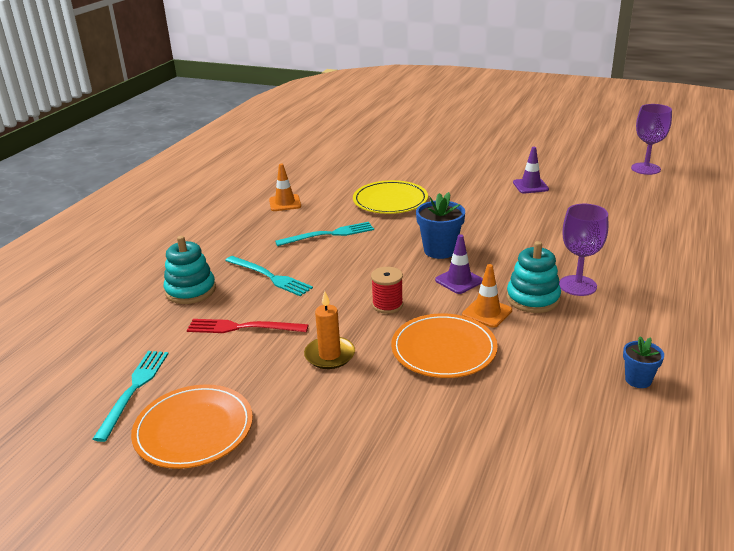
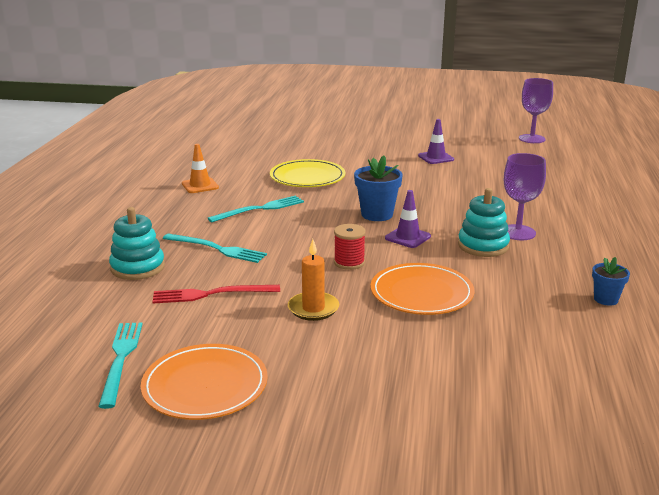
camera: 15 degrees left, 5 degrees down
(487, 312) = (447, 260): orange traffic cone -> none

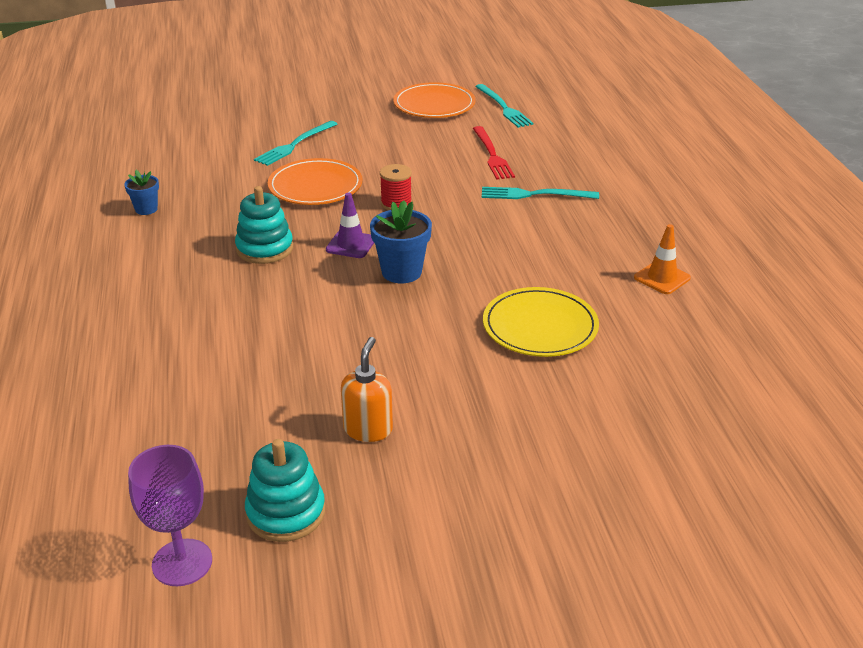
camera: 160 degrees right, 10 degrees up
(137, 267) = (581, 165): turquoise stacking toy -> turquoise stacking toy (286, 513)
(211, 294) = (492, 155): red fork -> red fork turned 105 degrees clockwise
(260, 209) = (545, 253): turquoise fork -> turquoise fork (295, 144)
(313, 308) = (400, 158): orange candle -> none
(436, 158) = (368, 429): purple traffic cone -> orange soap dispenser
(518, 232) = (225, 276): purple goblet -> none

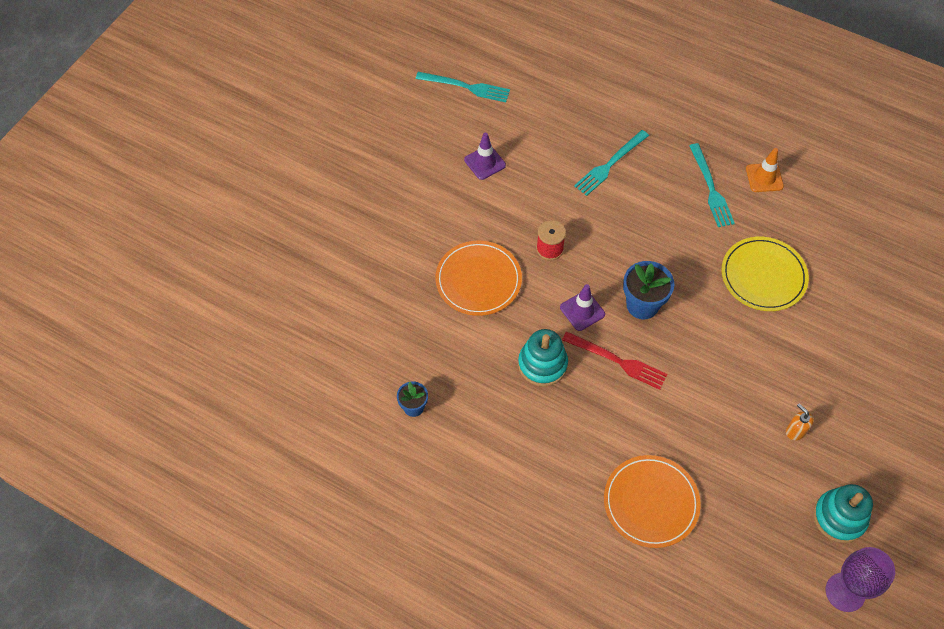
camera: 50 degrees left, 25 degrees up
(295, 144) = (397, 252): turquoise fork -> turquoise fork (711, 188)
(368, 429) = (795, 431): orange soap dispenser -> orange soap dispenser, size x0.66
(434, 104) = (417, 123): orange plate -> orange plate (651, 502)
(441, 143) = (485, 162): none -> purple traffic cone
(492, 155) = (532, 147): red fork -> red fork (617, 361)

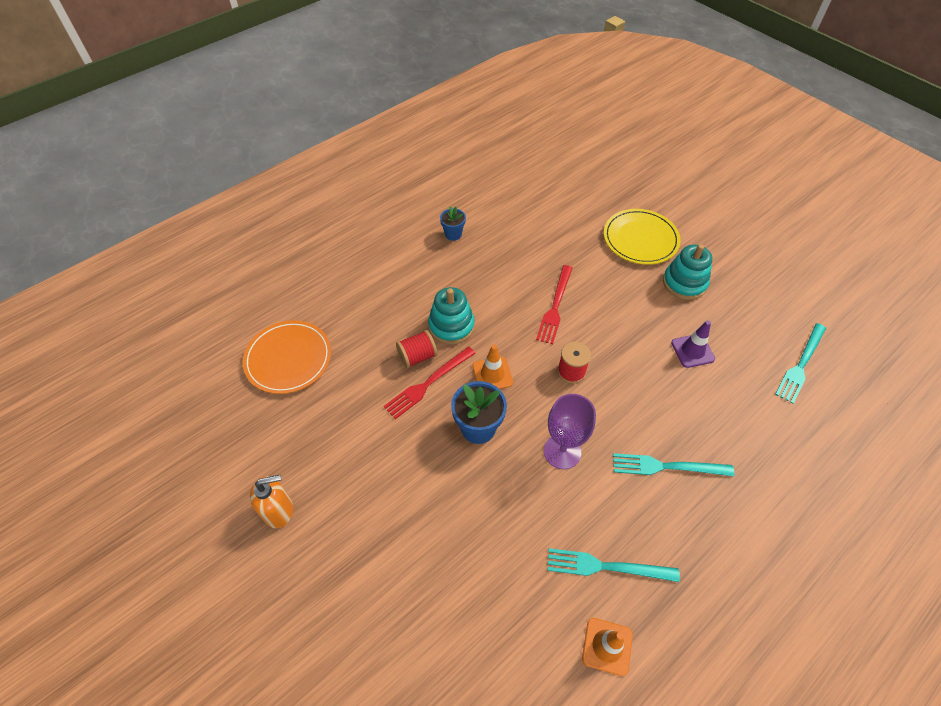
camera: 110 degrees right, 5 degrees down
(478, 280) = (555, 306): orange plate -> red fork
(582, 311) = (492, 374): purple traffic cone -> orange traffic cone
(592, 381) = (417, 356): none -> red spool
(610, 164) = (667, 466): turquoise fork -> turquoise fork turned 60 degrees counterclockwise
(763, 276) = (465, 570): yellow plate -> yellow plate (640, 239)
(795, 431) = (279, 510): orange soap dispenser -> orange soap dispenser, size x1.51
(839, 517) = (177, 507): turquoise stacking toy -> turquoise stacking toy (684, 283)
(845, 592) = (117, 476): purple goblet -> purple goblet (562, 451)

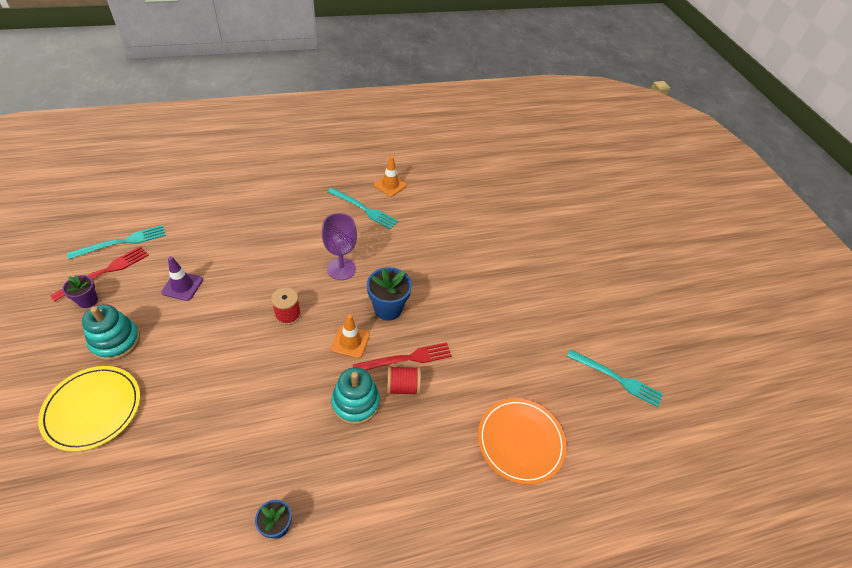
camera: 160 degrees left, 5 degrees down
(279, 510) = (551, 320): orange soap dispenser -> none
(555, 306) = (249, 376): red fork -> red fork (105, 272)
(667, 466) = (283, 232): turquoise fork -> turquoise fork (617, 379)
(747, 300) = (88, 301): none -> purple flower pot

